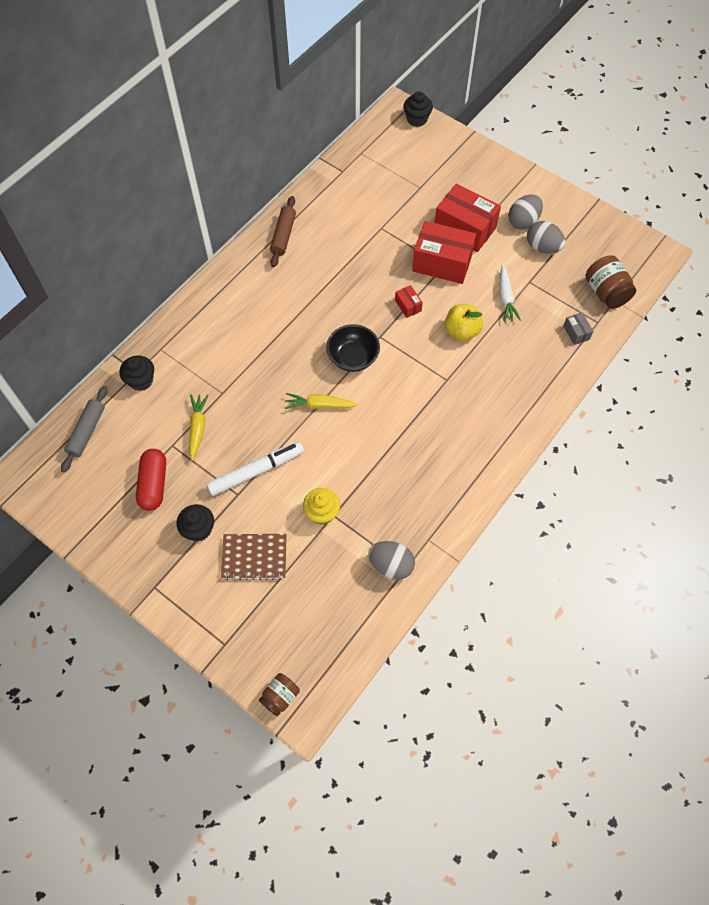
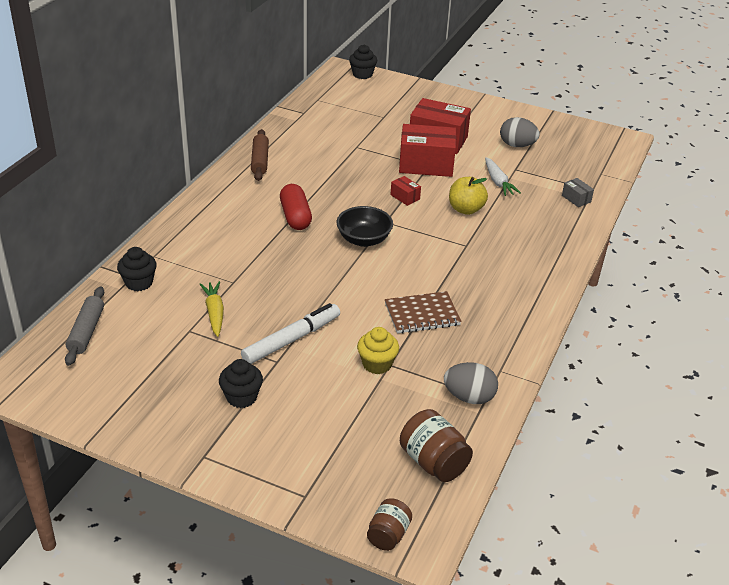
camera: 15 degrees left, 25 degrees down
(154, 484) = (177, 365): red capsule -> red capsule (295, 217)
(254, 557) = (314, 412): brown notebook -> brown notebook (422, 314)
(319, 405) = (342, 279): yellow carrot -> none
(523, 221) = (491, 130): grey egg -> none
(606, 292) = (590, 169): brown jar -> brown jar (433, 462)

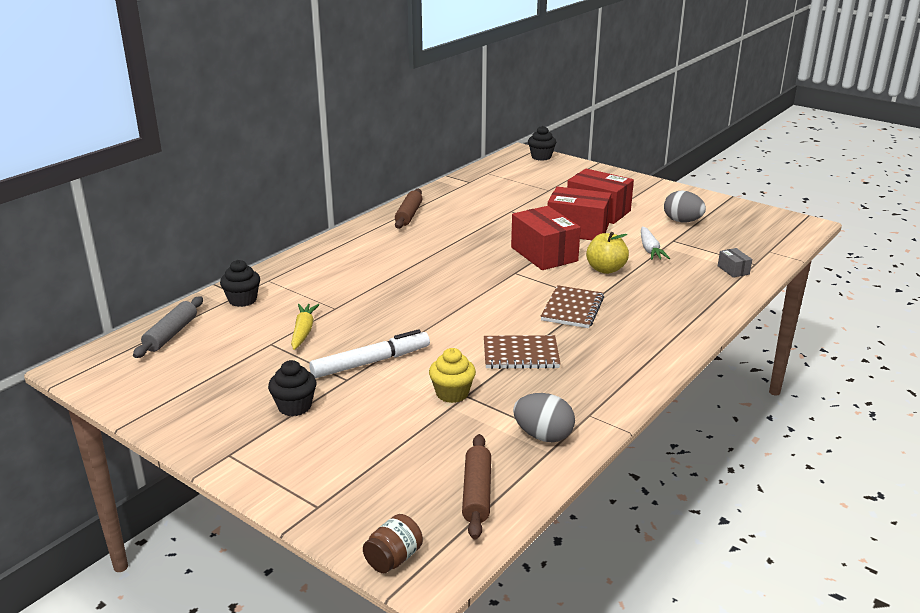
camera: 15 degrees right, 10 degrees down
(295, 217) = (423, 261): red capsule -> none
(364, 239) = (485, 285): black bowl -> none
(405, 197) = (544, 254): red box -> red box, size x2.25
(433, 462) = (476, 493): brown jar -> brown rolling pin
(450, 258) = (572, 309): none -> brown notebook

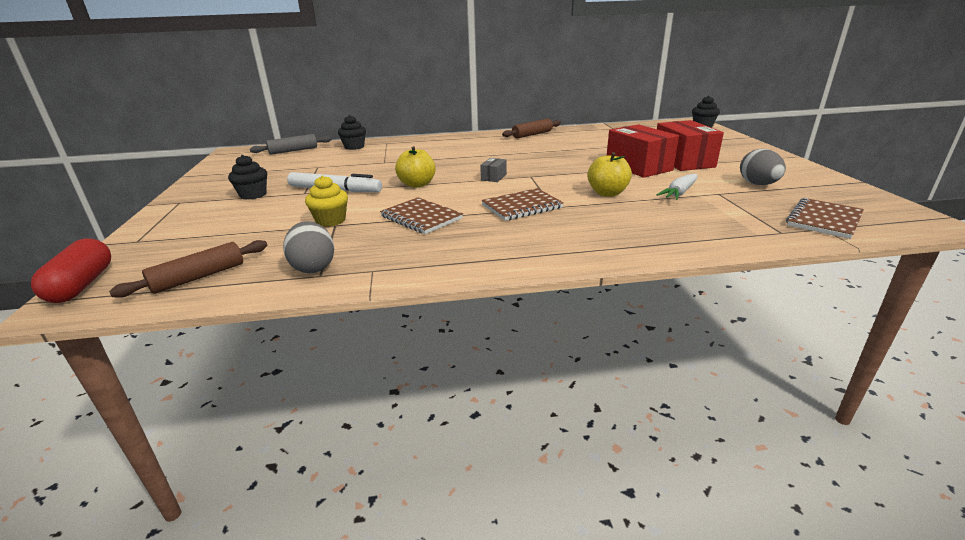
camera: 45 degrees right, 0 degrees up
(303, 331) = (343, 167): yellow carrot -> none
(393, 558) = (82, 285): brown jar -> red capsule
(436, 322) = (417, 184): none -> yellow apple
(544, 254) = (577, 172): red box -> none
(733, 270) = (742, 229): grey box -> grey box (493, 177)
(760, 243) = (824, 220): none -> brown notebook

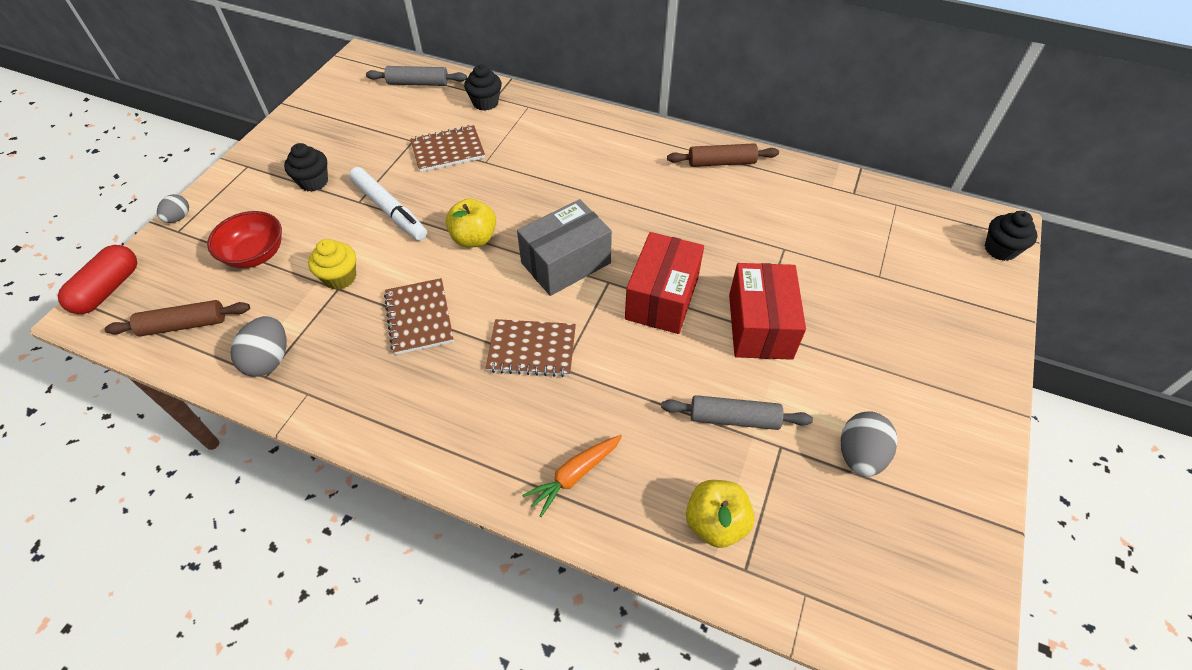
camera: 30 degrees right, 25 degrees up
(131, 235) = (179, 218): none -> grey egg
(236, 231) = (255, 254): none -> red bowl
(493, 177) = (565, 263): grey box -> grey box, size x2.25
(607, 193) = (650, 371): yellow apple -> yellow apple (715, 523)
(629, 237) = (574, 476): none -> orange carrot
(679, 193) = (734, 418): white carrot -> grey rolling pin
(683, 161) = (836, 342): red box -> red box (662, 298)
(824, 220) = (830, 580): brown notebook -> brown notebook (448, 151)

